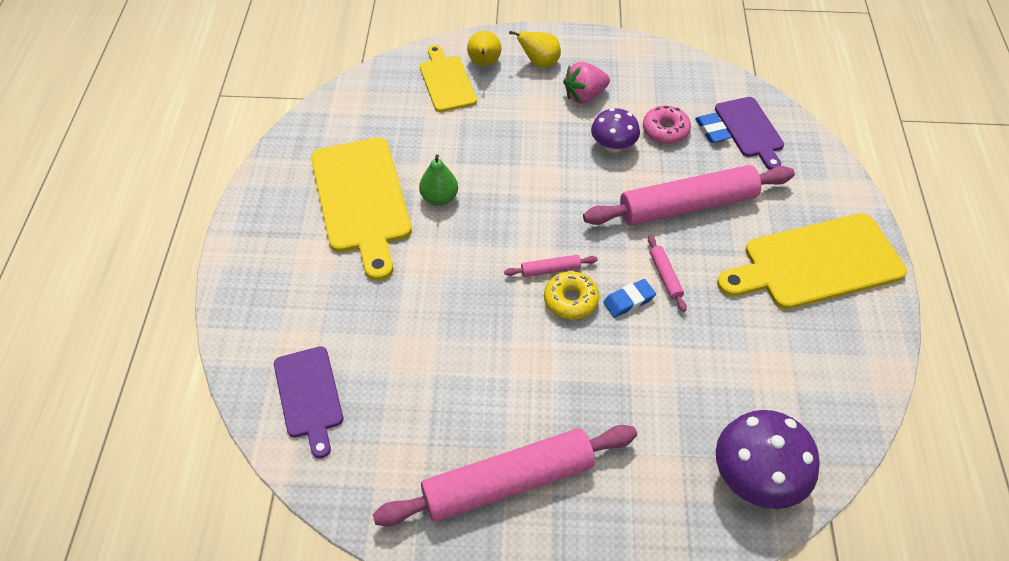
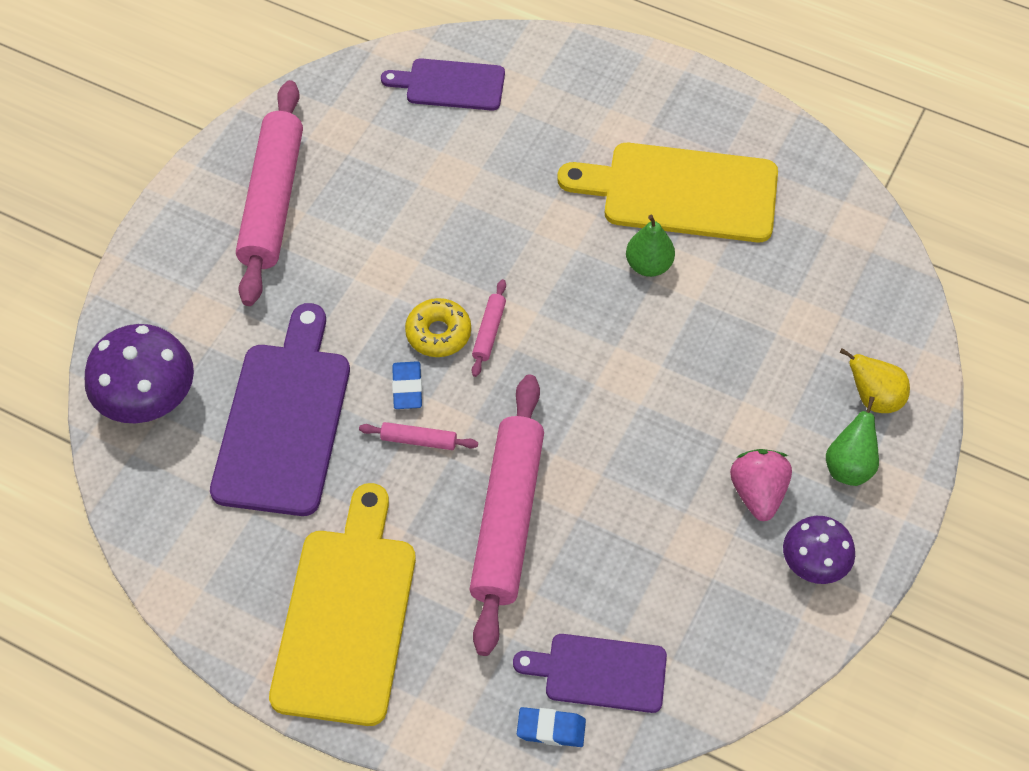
camera: 115 degrees right, 5 degrees up
(446, 81) = (853, 342): yellow cutting board -> none
(539, 63) = (849, 466): yellow pear -> green pear
(613, 146) = (648, 484): purple mushroom -> purple mushroom (814, 563)
(665, 130) = (648, 561): pink donut -> none
(707, 368) = (284, 420): none -> purple cutting board
(712, 130) = (621, 621): blue eraser -> blue eraser (551, 729)

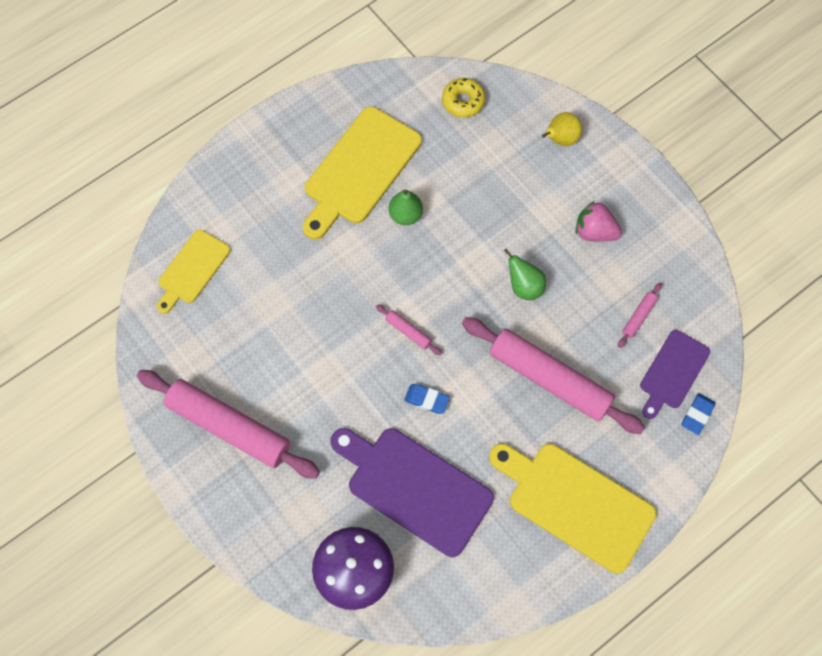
camera: 65 degrees left, 10 degrees up
(419, 440) = (469, 409): pink rolling pin -> pink rolling pin (639, 317)
(438, 333) = (394, 363): yellow donut -> yellow donut (463, 101)
(450, 85) = (192, 269): purple cutting board -> yellow cutting board
(814, 563) = (652, 224): purple mushroom -> none
(849, 466) = (599, 175): green pear -> green pear (524, 286)

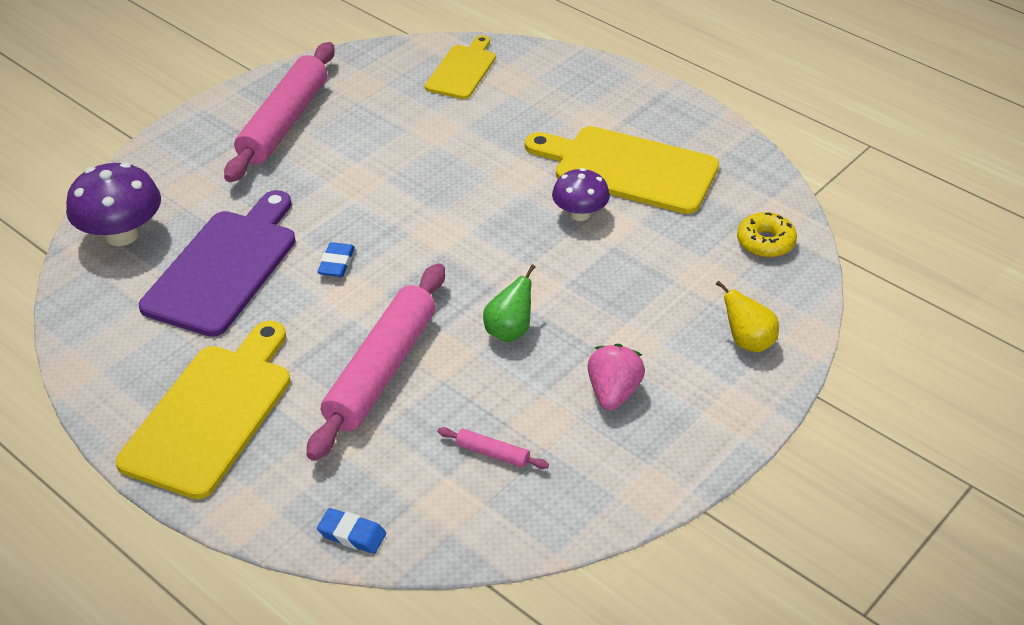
camera: 80 degrees right, 25 degrees down
(192, 269) = (462, 70): yellow cutting board -> yellow cutting board turned 90 degrees clockwise
(405, 215) = (580, 214): green pear -> purple mushroom
(408, 332) = (423, 236): pink rolling pin -> none
(672, 372) = (414, 500): purple cutting board -> none

